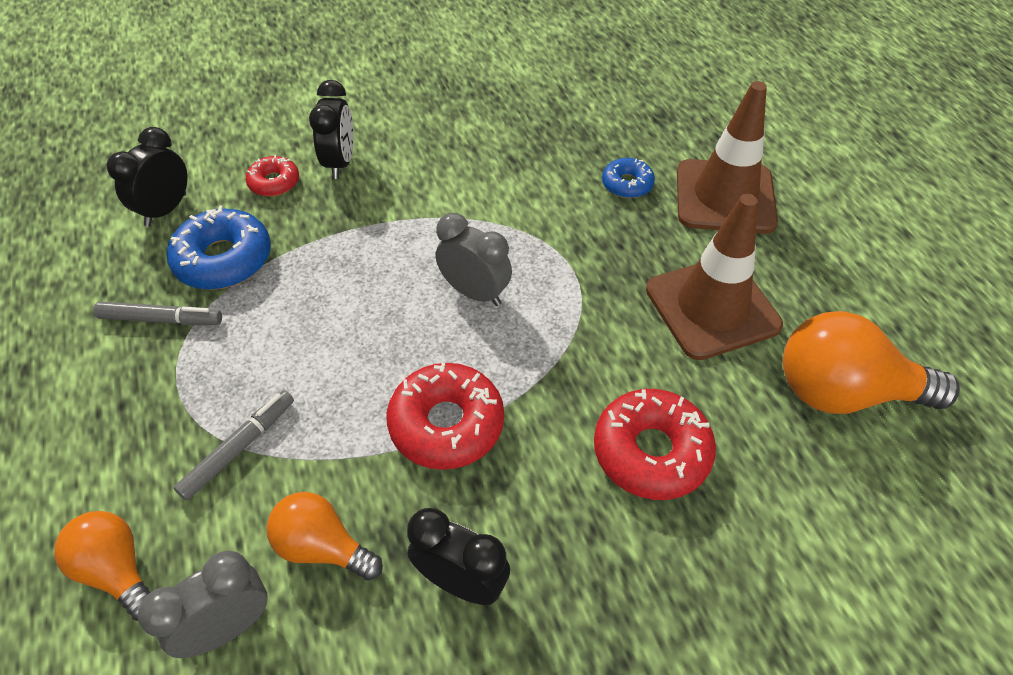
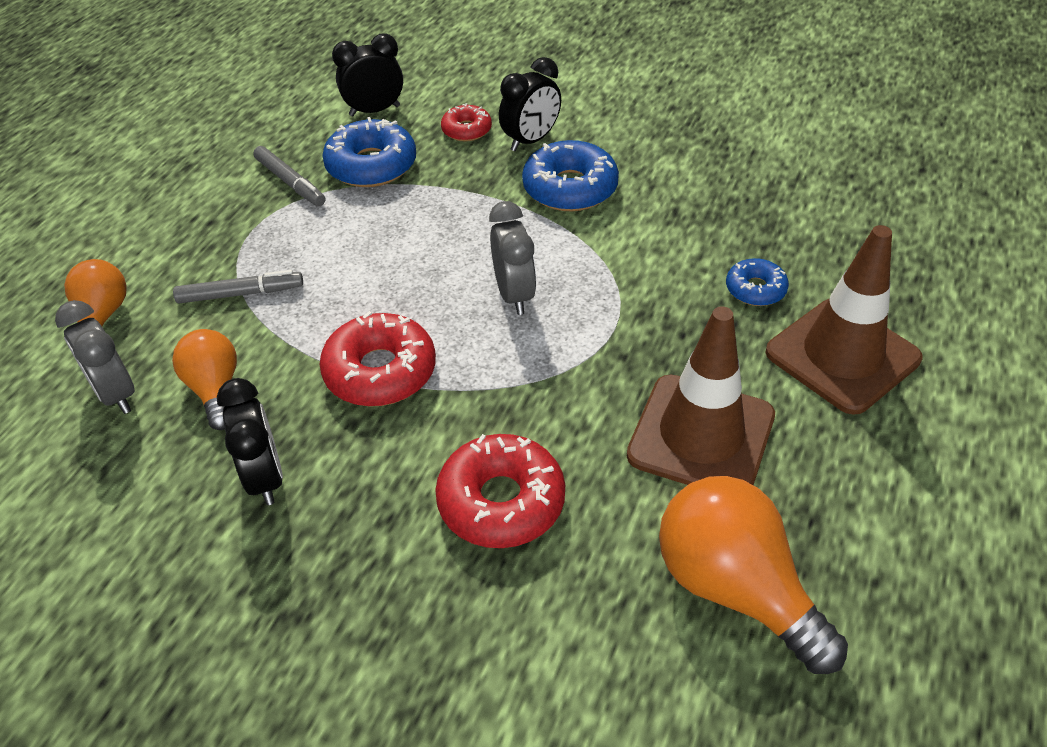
camera: 45 degrees right, 5 degrees down
(228, 627) = (116, 394): grey clock -> grey clock turned 135 degrees counterclockwise
(416, 184) = (570, 188): none -> blue donut

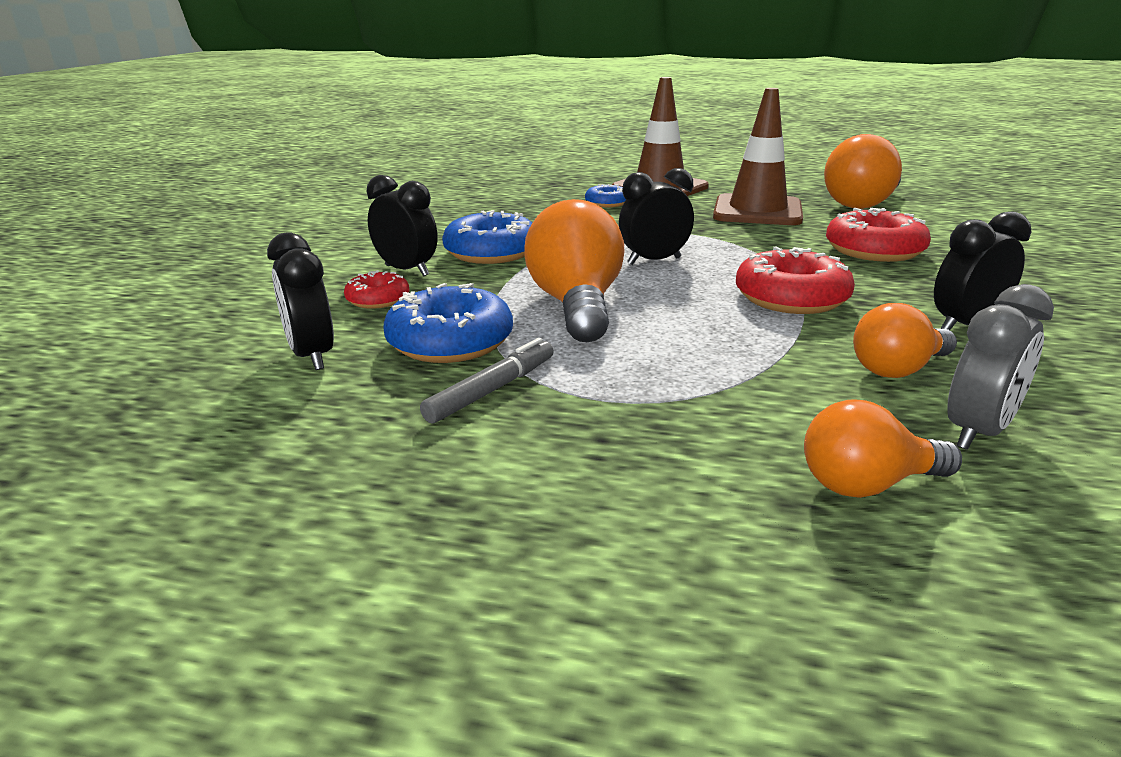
camera: 100 degrees left, 20 degrees down
(240, 294) = (738, 383): grey marker -> none
(414, 230) = (577, 306): none -> orange light bulb
(514, 295) = (654, 261): grey clock -> black clock

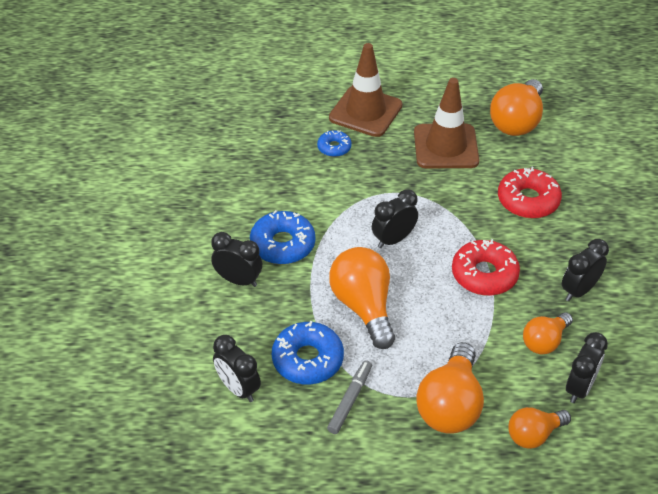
camera: 15 degrees left, 20 degrees up
(378, 299) = (240, 321): red donut -> none
(684, 419) = (450, 405): none -> orange light bulb
(977, 432) = (579, 387): grey clock -> black clock

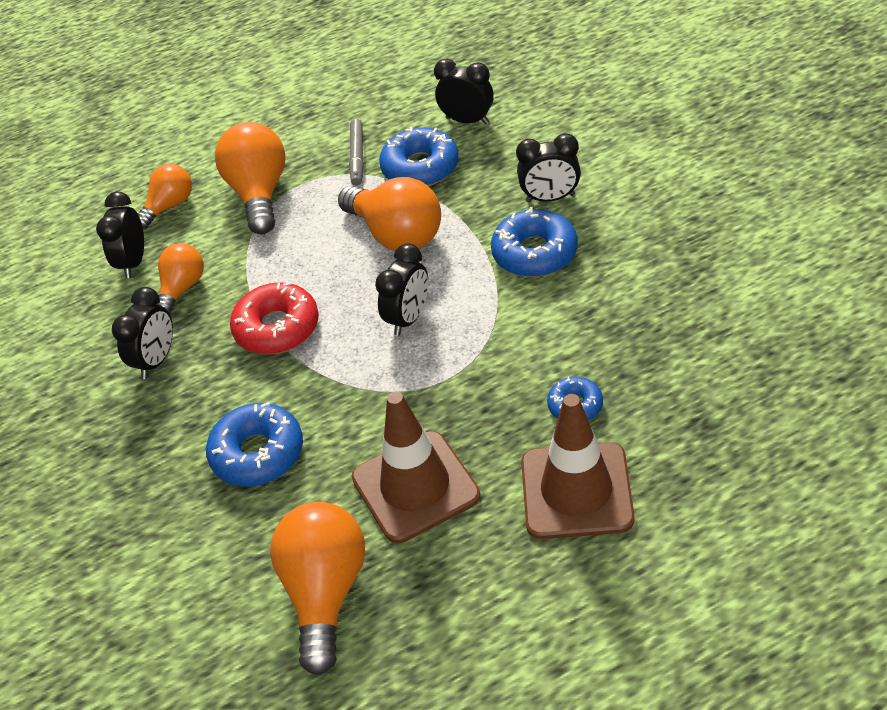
camera: 160 degrees right, 0 degrees up
(528, 200) = (258, 453): red donut -> blue donut

